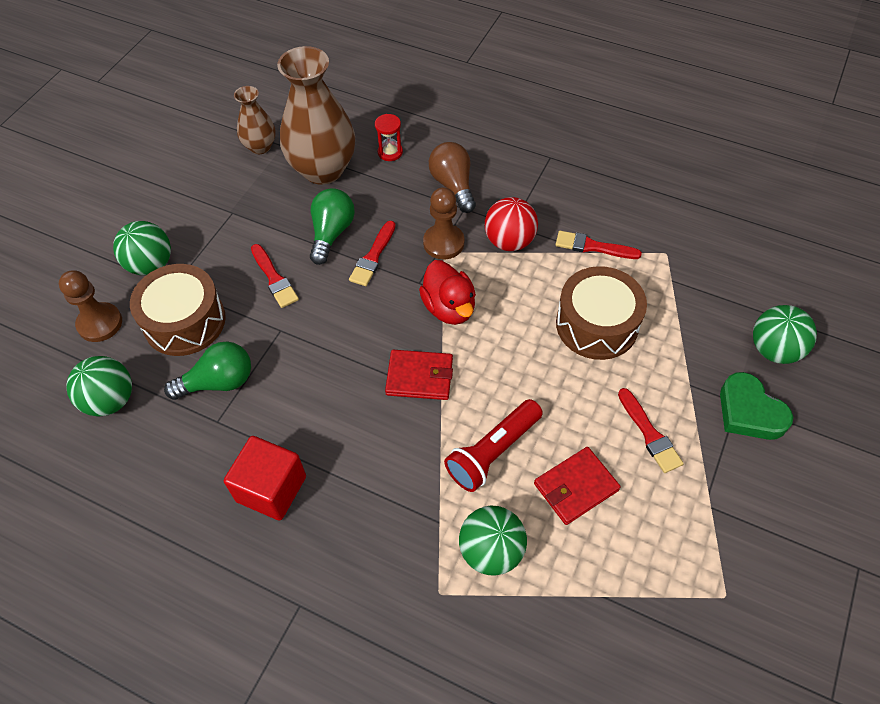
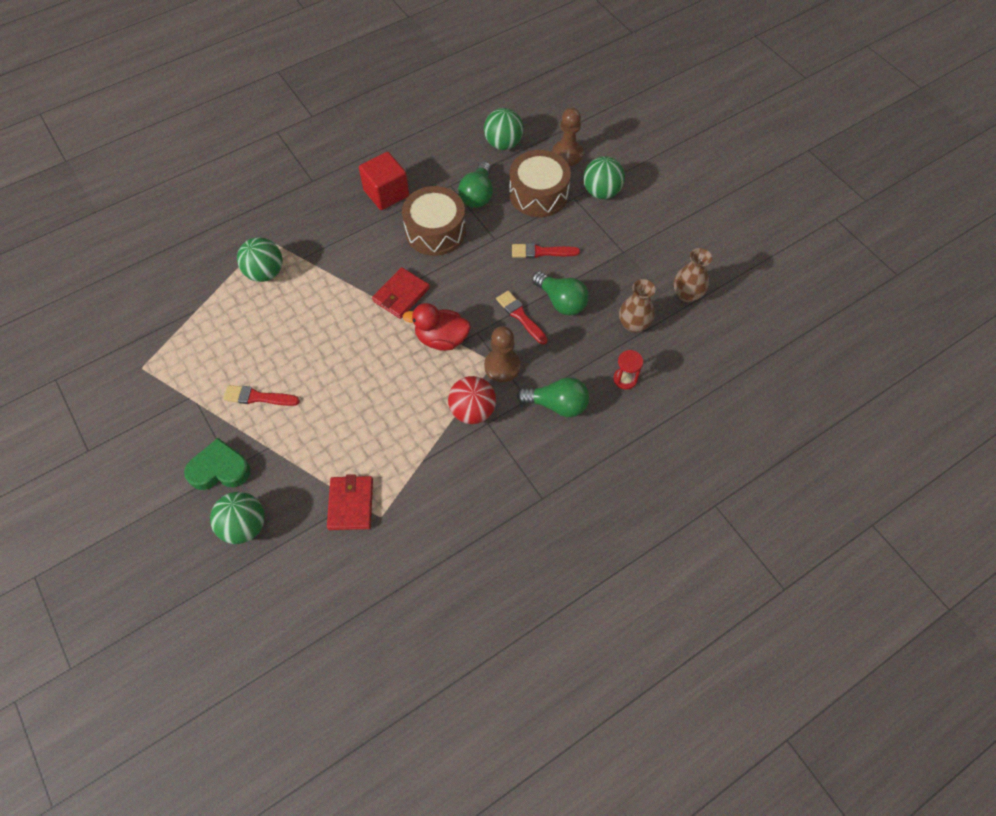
camera: 120 degrees right, 5 degrees up
(323, 169) = (633, 324): brown vase -> brown vase, size x0.53
(453, 186) = (557, 404): brown light bulb -> green light bulb
(493, 452) = (319, 305): red flashlight -> none
(576, 487) = (262, 334): red wallet -> red wallet (351, 504)
(593, 247) = (425, 466): red brush -> none
(597, 324) = (358, 421): brown drum -> brown drum (435, 231)

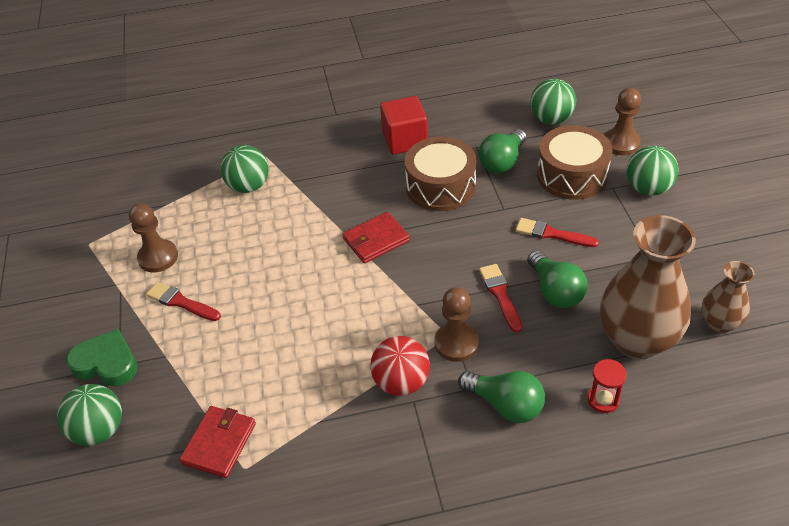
camera: 25 degrees right, 15 degrees down
(215, 362) = (158, 257): none -> brown pawn
(441, 339) = (400, 295): red duck -> none
(633, 324) = (637, 340): brown vase -> brown vase, size x1.90

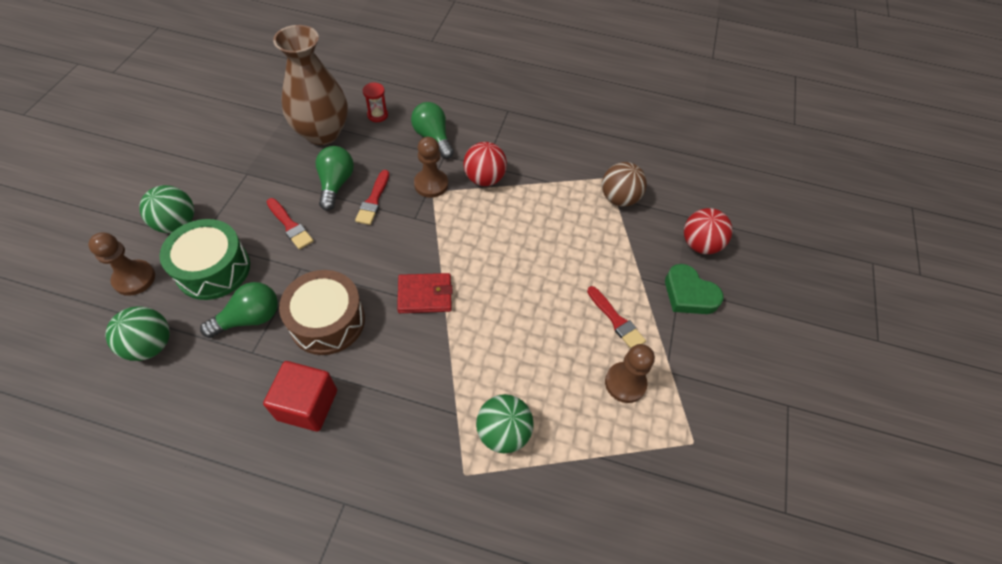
camera: 160 degrees left, 10 degrees up
(99, 430) = (700, 244): green ball -> red ball
(219, 443) = (619, 198): red wallet -> brown ball
(572, 175) = (213, 269): brown drum -> green drum
(719, 323) = (266, 118): brown vase -> none

